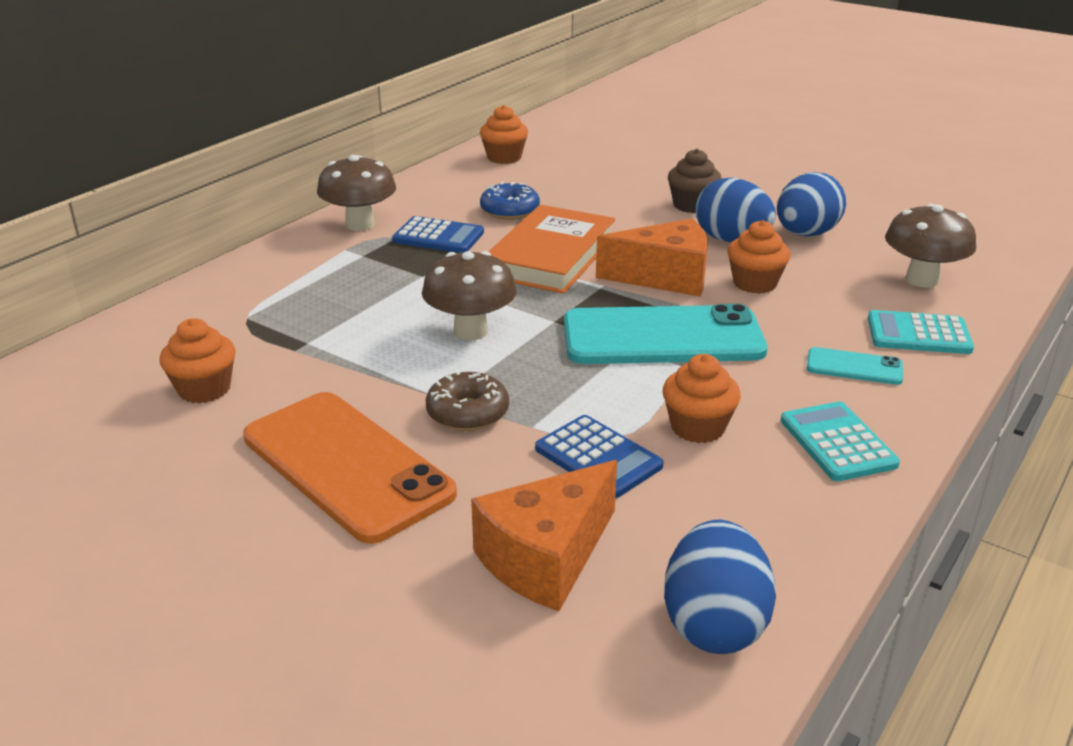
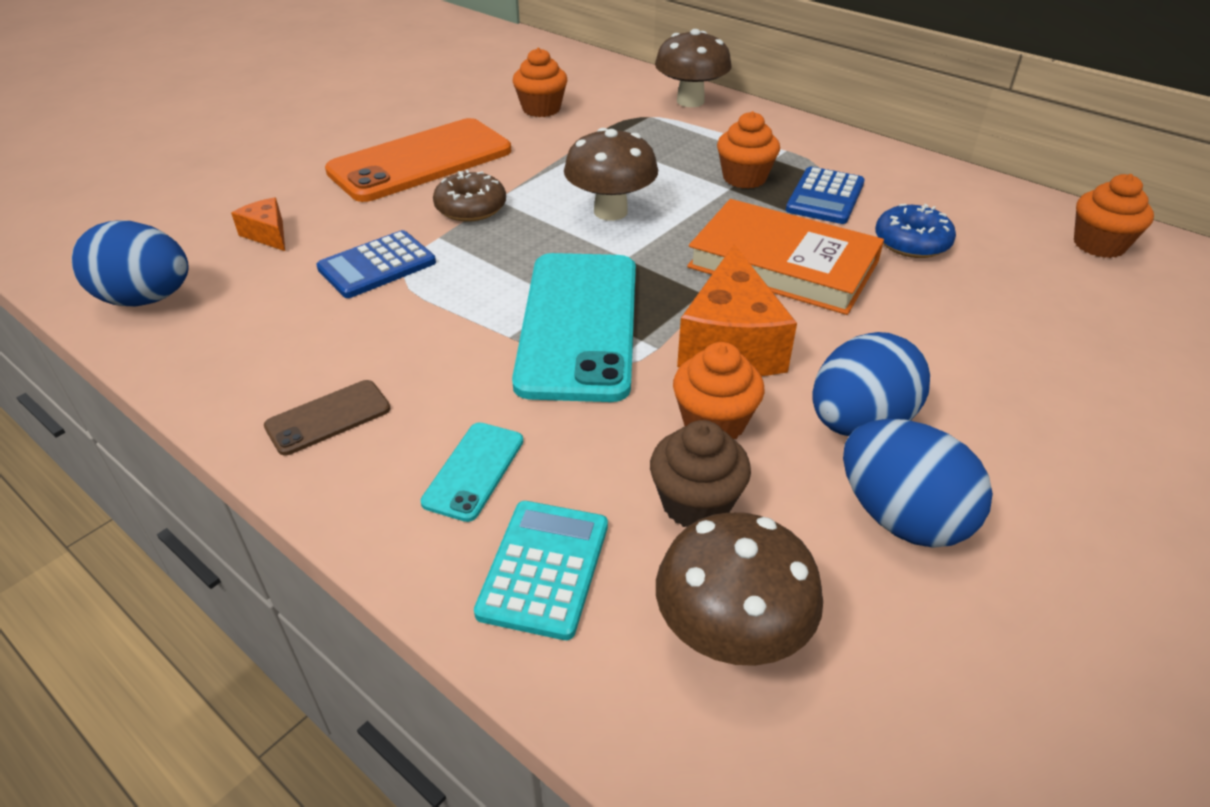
camera: 95 degrees right, 10 degrees up
(360, 224) = (847, 155): brown mushroom -> brown mushroom (690, 101)
(546, 558) = (268, 234): orange cheese -> orange cheese, size x0.51
(692, 205) = (985, 401): brown cupcake -> brown cupcake (696, 503)
(697, 427) = (397, 326): orange cupcake -> orange cupcake (744, 178)
(837, 442) = (328, 417): turquoise calculator -> brown phone

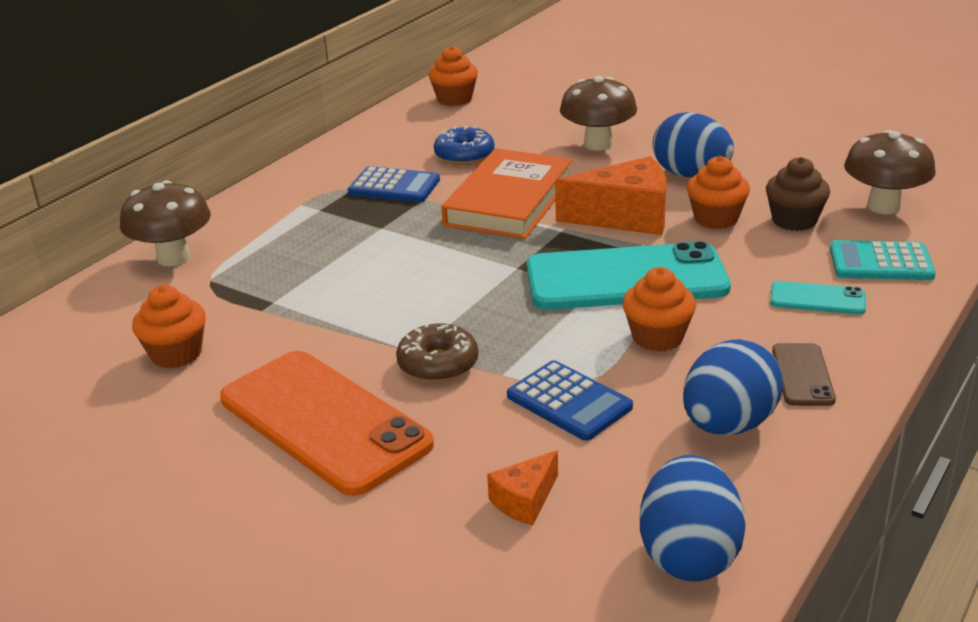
camera: 95 degrees left, 10 degrees down
(328, 417) = (802, 375): brown phone -> brown phone turned 45 degrees clockwise
(610, 211) = (434, 282): brown mushroom -> brown mushroom (598, 144)
(744, 178) = (360, 221): orange cupcake -> orange cupcake (657, 337)
(901, 517) = (765, 165): blue egg -> blue egg (728, 425)

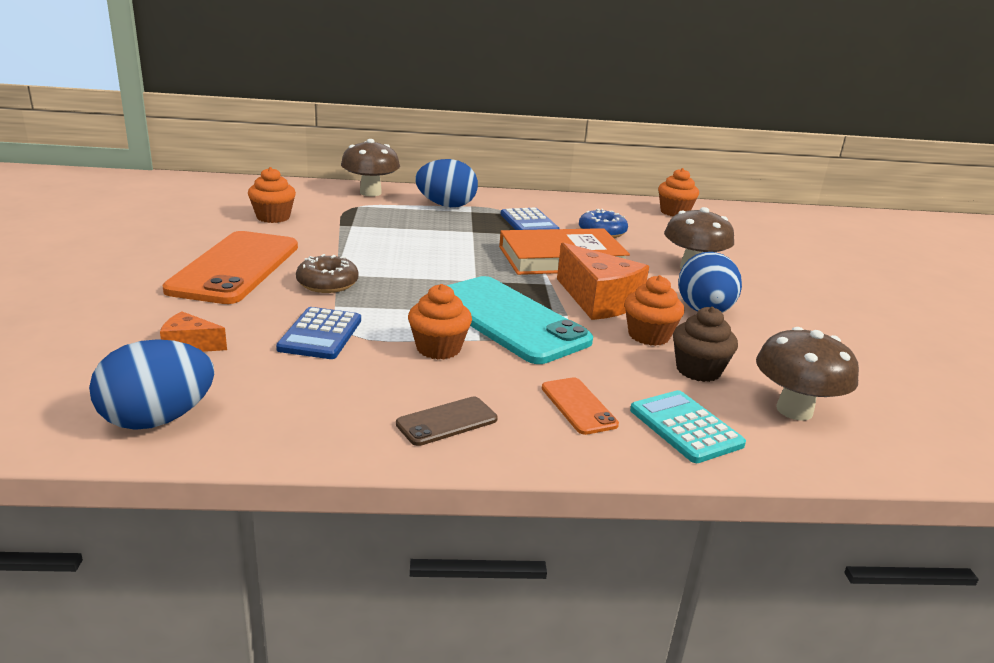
camera: 50 degrees right, 5 degrees down
(728, 425) = (342, 402): blue egg -> blue egg (446, 205)
(817, 299) = (578, 406): turquoise phone -> orange phone

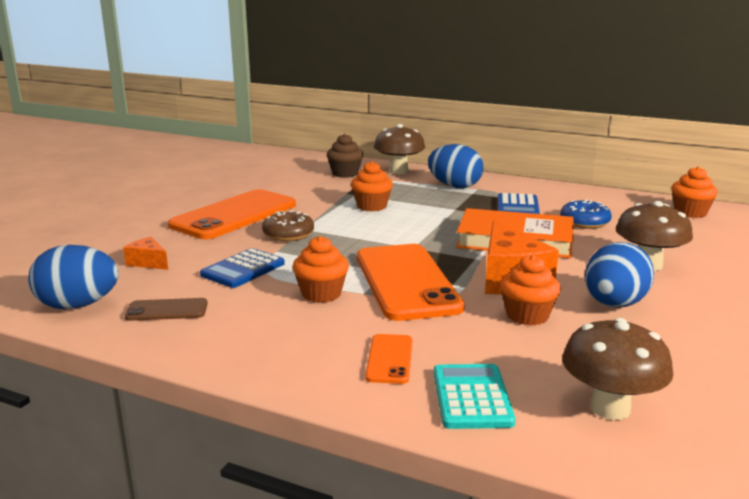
camera: 30 degrees right, 5 degrees down
(273, 217) = (301, 183): orange cupcake -> orange cupcake (371, 206)
(447, 421) = (266, 347): brown phone -> brown phone (167, 310)
(508, 320) = (406, 282): turquoise phone -> orange phone
(698, 370) = (544, 353): brown cupcake -> brown cupcake (345, 174)

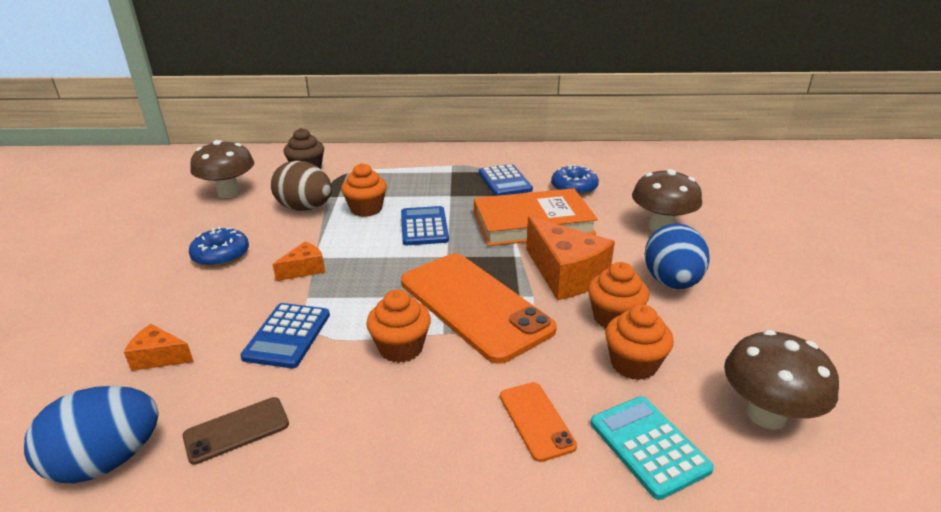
camera: 25 degrees left, 10 degrees up
(234, 215) = (221, 255): orange phone -> blue donut
(288, 234) = (304, 269): brown donut -> orange cheese
(322, 198) = (305, 208): none -> brown egg
(399, 171) = (360, 156): brown mushroom -> brown mushroom (229, 193)
(411, 225) = (424, 227): none -> blue calculator
(454, 186) = (429, 166): blue egg -> none
(690, 212) = (645, 158): orange cupcake -> orange cupcake (633, 364)

